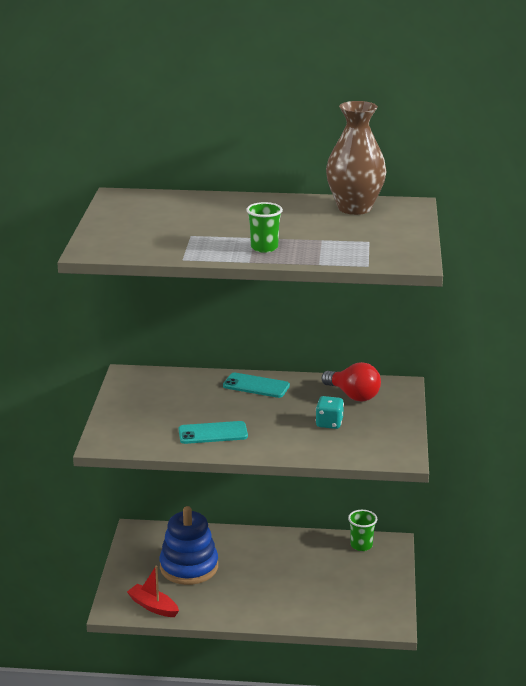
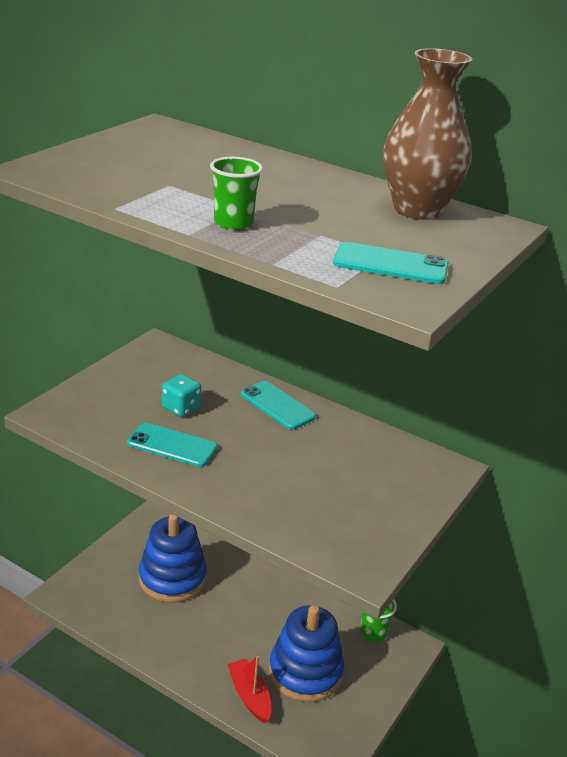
camera: 25 degrees right, 5 degrees up
(153, 606) = (99, 609): red boat -> red boat (250, 696)
(329, 423) = (316, 484): turquoise dice -> turquoise dice (181, 408)
(335, 586) = (305, 672): none -> blue stacking toy
(353, 395) = (378, 459): red light bulb -> none
(380, 245) = (390, 265): none -> turquoise phone

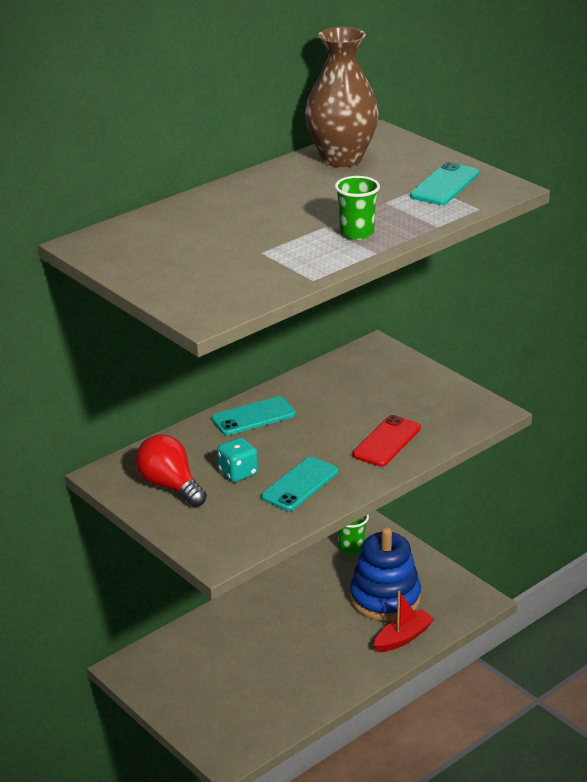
camera: 70 degrees left, 0 degrees up
(150, 376) = (170, 486): none -> red light bulb
(172, 578) = (233, 668): blue stacking toy -> none
(250, 696) = (403, 637): red boat -> red boat turned 150 degrees clockwise
(268, 493) = (387, 441): none -> red phone

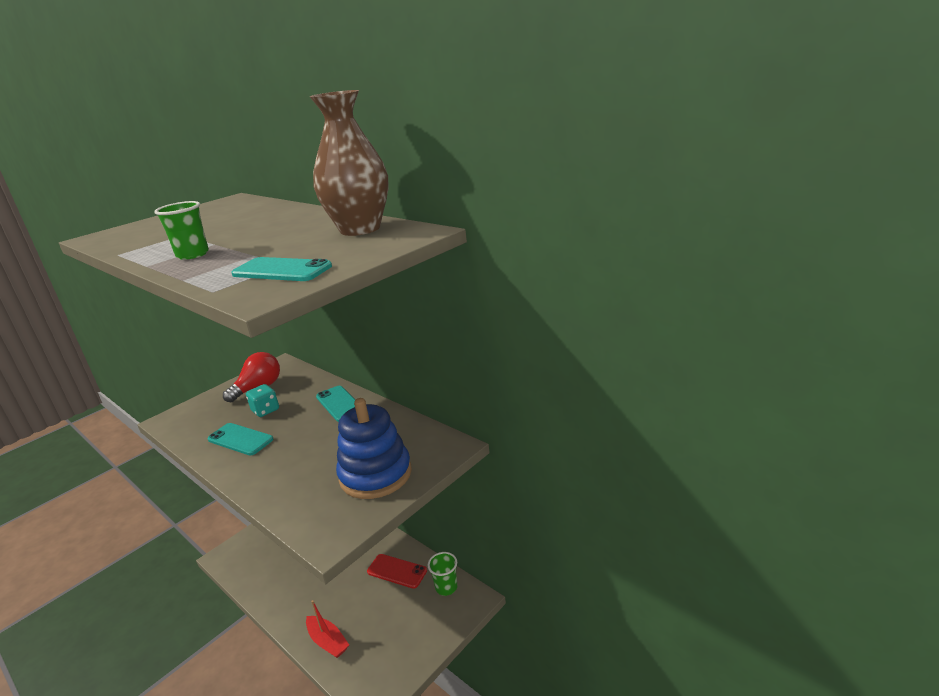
camera: 85 degrees right, 5 degrees down
(385, 598) = (379, 621): blue stacking toy -> blue stacking toy (375, 475)
(387, 441) = (289, 475): red phone -> red phone (397, 571)

